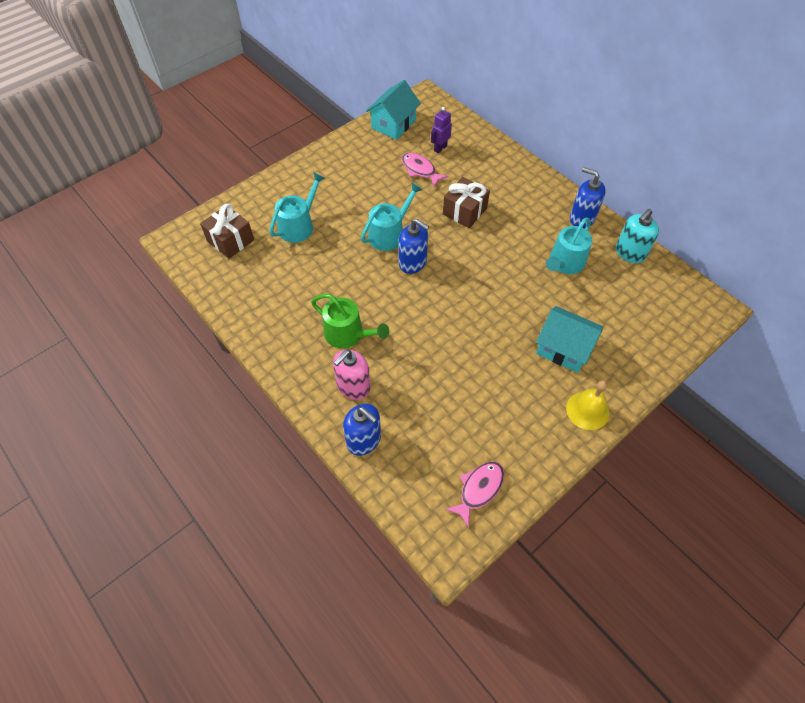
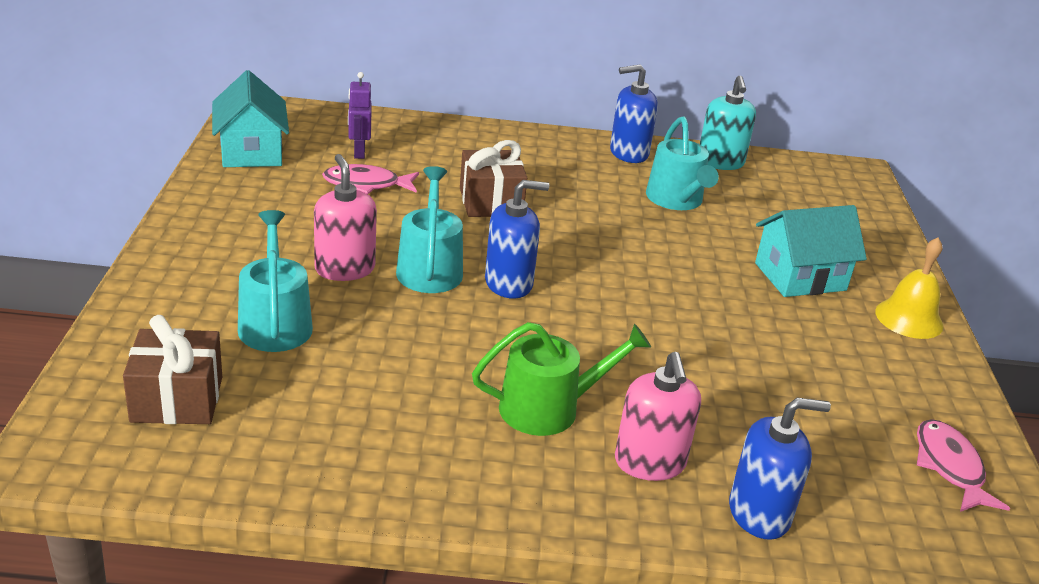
camera: 50 degrees left, 25 degrees down
(355, 213) = (344, 269): none -> pink soap dispenser

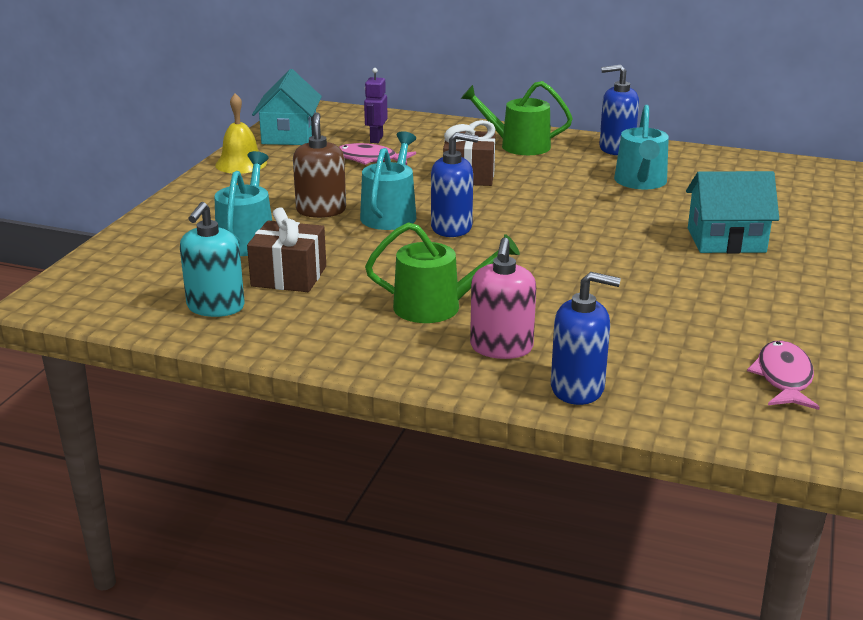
camera: 20 degrees right, 5 degrees down
(177, 399) = (150, 277): brown gift -> brown gift (289, 276)
(344, 269) = (321, 210): pink soap dispenser -> brown soap dispenser
(524, 154) = (518, 146): none -> green watering can
(720, 162) = (702, 158): turquoise soap dispenser -> turquoise soap dispenser (215, 307)
(909, 318) = (817, 276): yellow bell -> yellow bell (241, 164)

